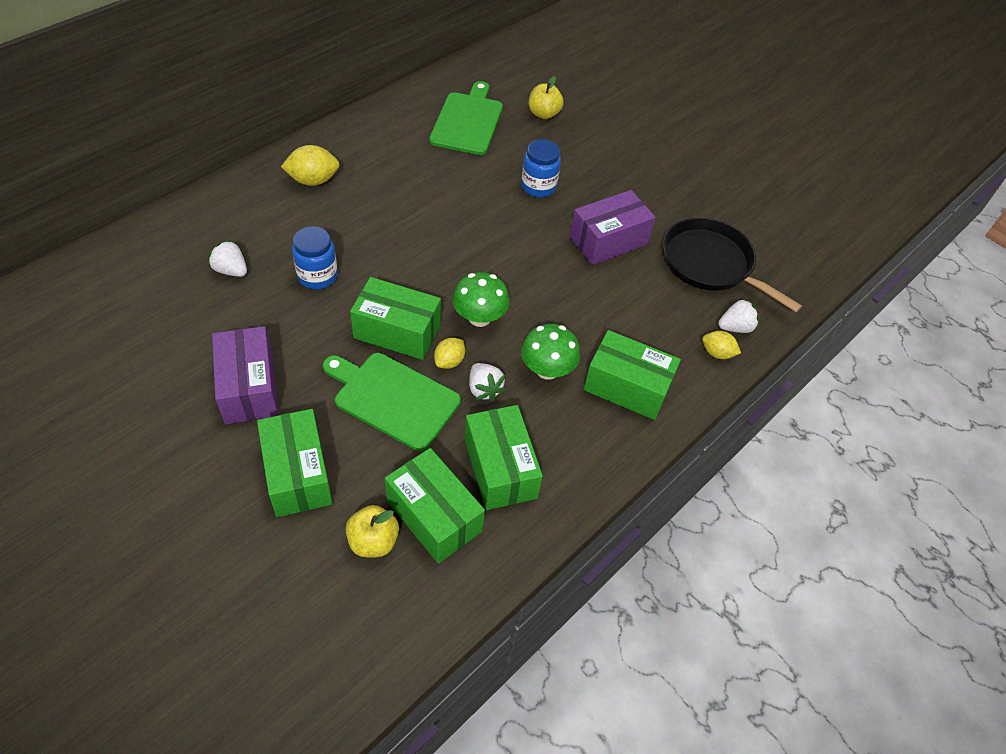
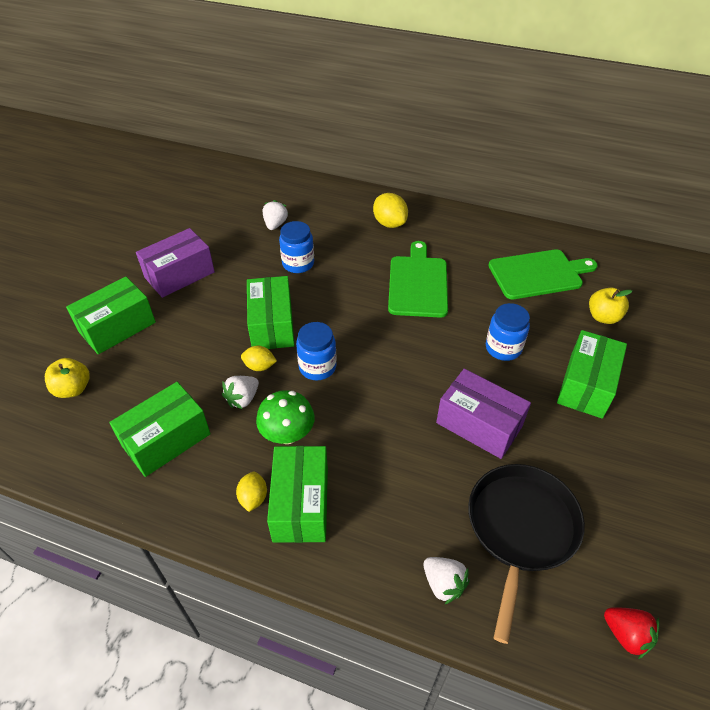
camera: 70 degrees right, 5 degrees down
(393, 398) = (206, 348): green cutting board -> green cutting board (418, 283)
(434, 516) = (106, 415): green box -> green box (586, 385)
(479, 317) = (317, 367): green mushroom -> blue jar
(717, 353) = (393, 575): yellow lemon -> yellow lemon (253, 498)
(806, 253) = (626, 635): none -> red strawberry

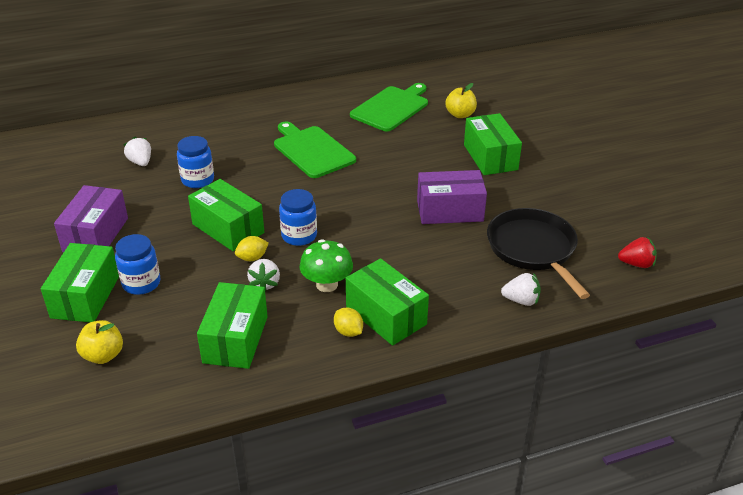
camera: 40 degrees left, 10 degrees down
(389, 223) = (242, 121): yellow lemon -> none
(503, 348) = (417, 161): blue jar -> blue jar (141, 283)

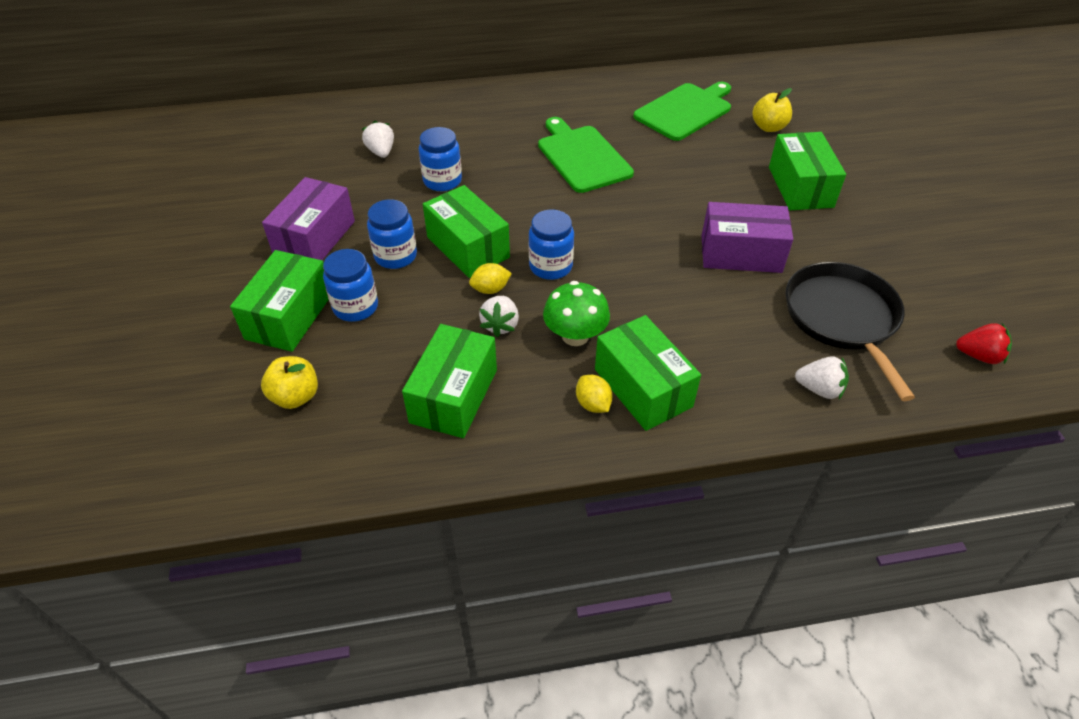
camera: 10 degrees right, 10 degrees up
(168, 241) = (395, 256): none -> blue jar

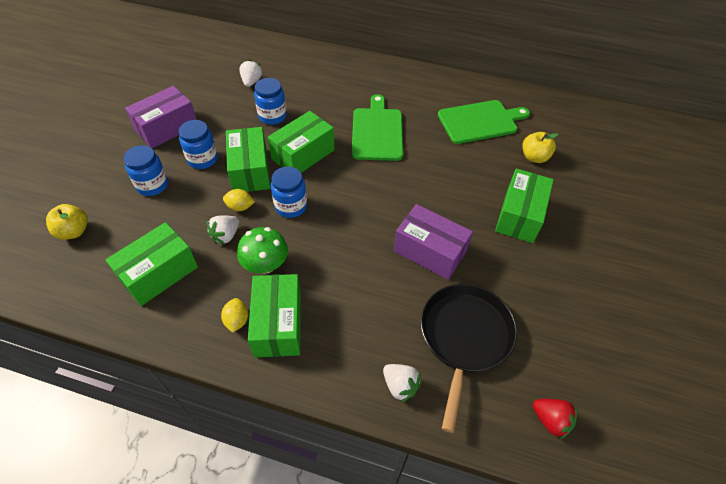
camera: 25 degrees right, 5 degrees up
(289, 316) = (112, 176): green box -> green box (303, 155)

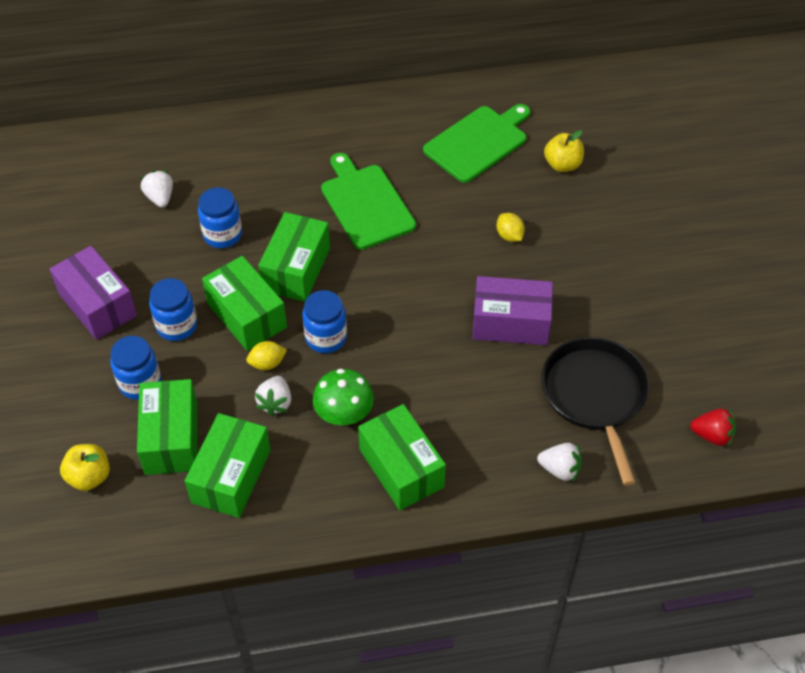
camera: 25 degrees left, 0 degrees up
(167, 128) = (98, 305): purple box -> purple box turned 60 degrees counterclockwise
(237, 320) = (355, 484): yellow lemon -> yellow lemon (509, 236)
(519, 216) = (582, 242): green box -> green box (171, 438)

